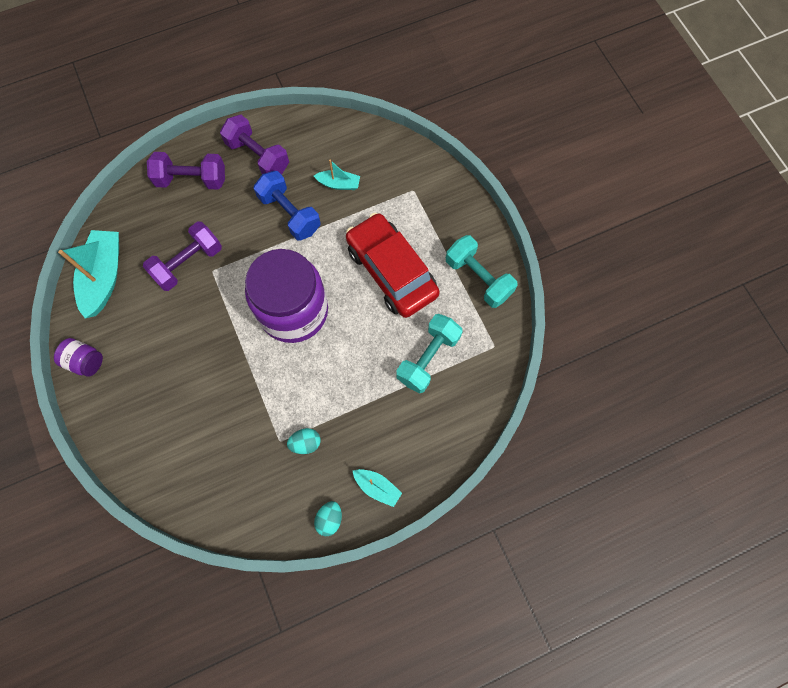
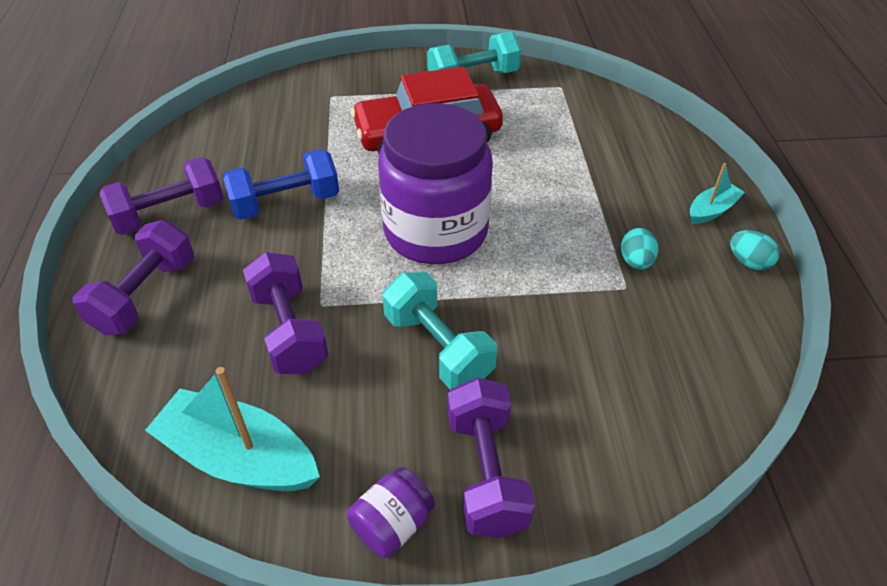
camera: 70 degrees left, 25 degrees down
(124, 396) = (486, 472): none -> purple dumbbell
(339, 184) = (276, 150): turquoise boat -> none
(428, 358) = (555, 134): turquoise dumbbell -> turquoise dumbbell (438, 348)

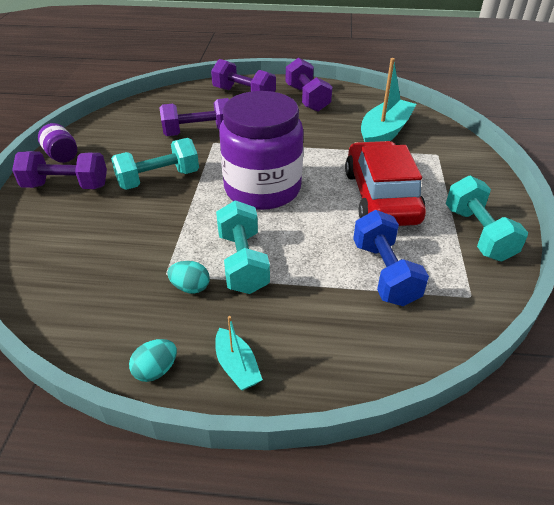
camera: 100 degrees right, 5 degrees down
(239, 457) = (128, 119): turquoise boat -> turquoise boat (384, 132)
(285, 203) = (308, 133): blue dumbbell -> blue dumbbell (385, 273)
(579, 228) = (242, 262): none -> turquoise dumbbell

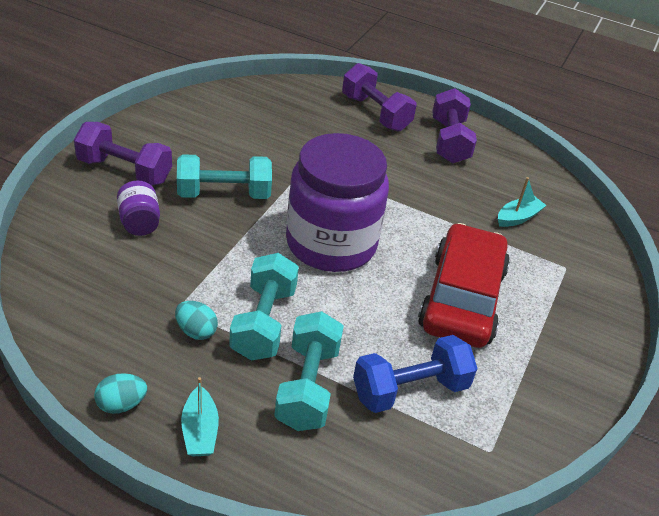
camera: 15 degrees right, 0 degrees up
(62, 156) = (136, 132): purple jar -> purple jar (139, 222)
(198, 132) = (296, 148): purple dumbbell -> none
(384, 132) = (518, 217): turquoise boat -> turquoise boat, size x0.52
(385, 273) = (410, 390): blue dumbbell -> blue dumbbell turned 60 degrees clockwise
(478, 233) = (549, 383): turquoise dumbbell -> turquoise dumbbell (307, 386)

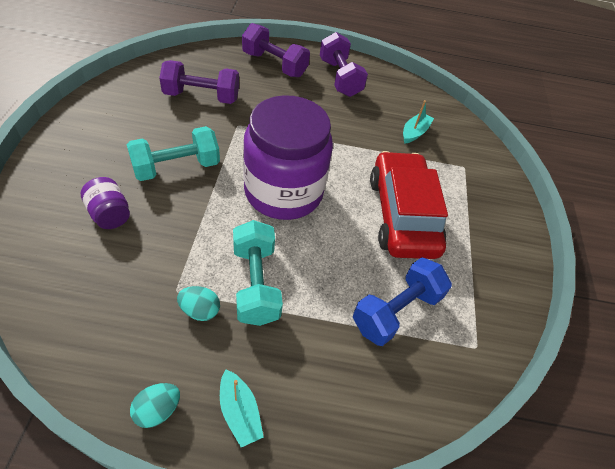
camera: 20 degrees left, 10 degrees up
(124, 171) = (78, 165): purple dumbbell -> purple dumbbell (201, 96)
(307, 386) = (315, 335): turquoise dumbbell -> none

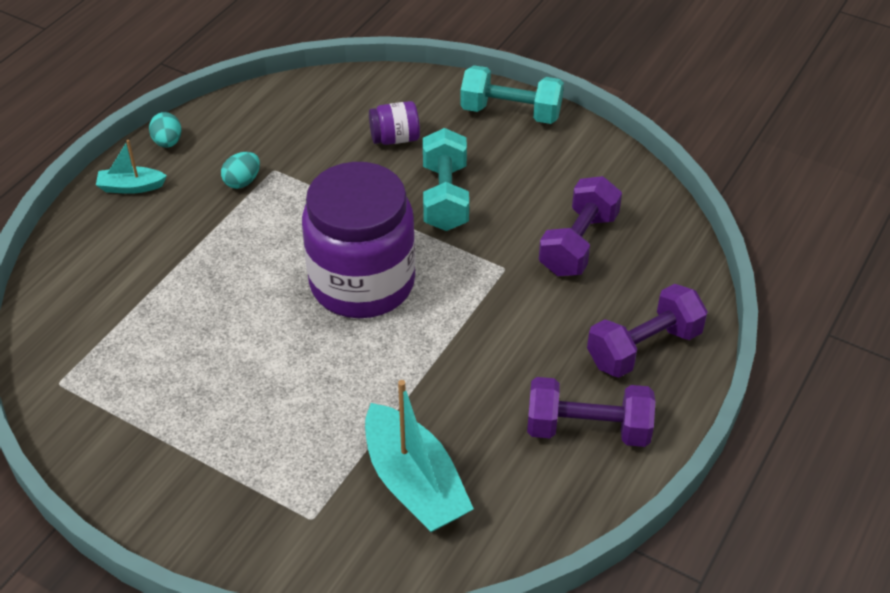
camera: 120 degrees right, 5 degrees down
(255, 283) = (248, 226): turquoise dumbbell -> turquoise dumbbell (511, 112)
(396, 311) = (144, 329): blue dumbbell -> none
(402, 215) = (265, 392): red car -> none
(414, 132) = (414, 483): turquoise boat -> turquoise boat, size x1.91

